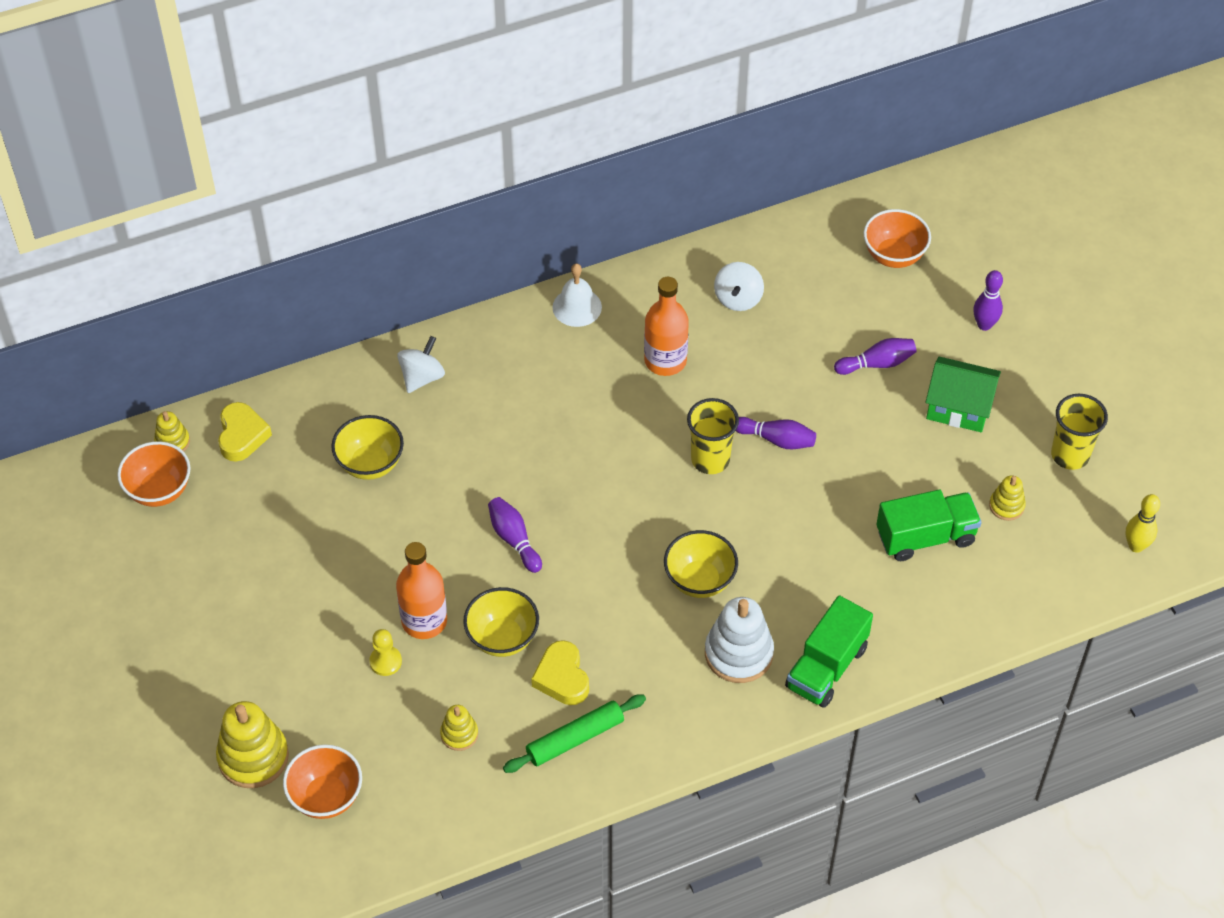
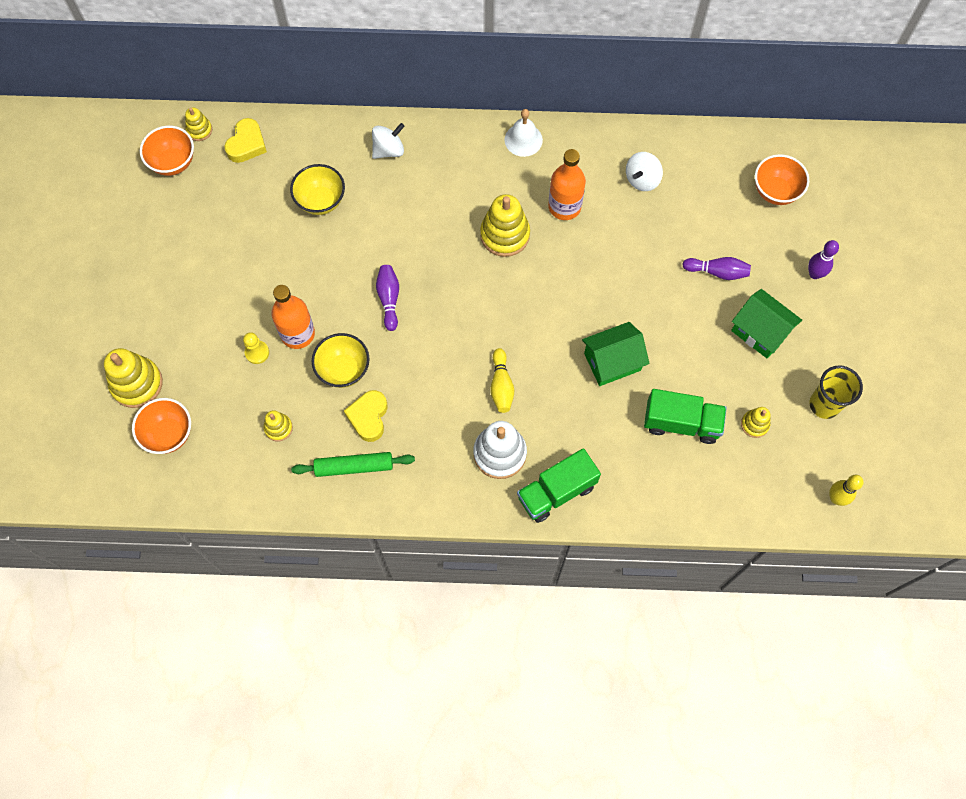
camera: 25 degrees right, 15 degrees up
(612, 417) = (505, 235): none -> yellow stacking toy
(699, 580) = (501, 386): yellow bowl -> yellow bowling pin
(710, 459) = (557, 296): yellow cup -> none
(776, 439) = (612, 301): purple bowling pin -> none
(812, 504) = (612, 362): none -> green house

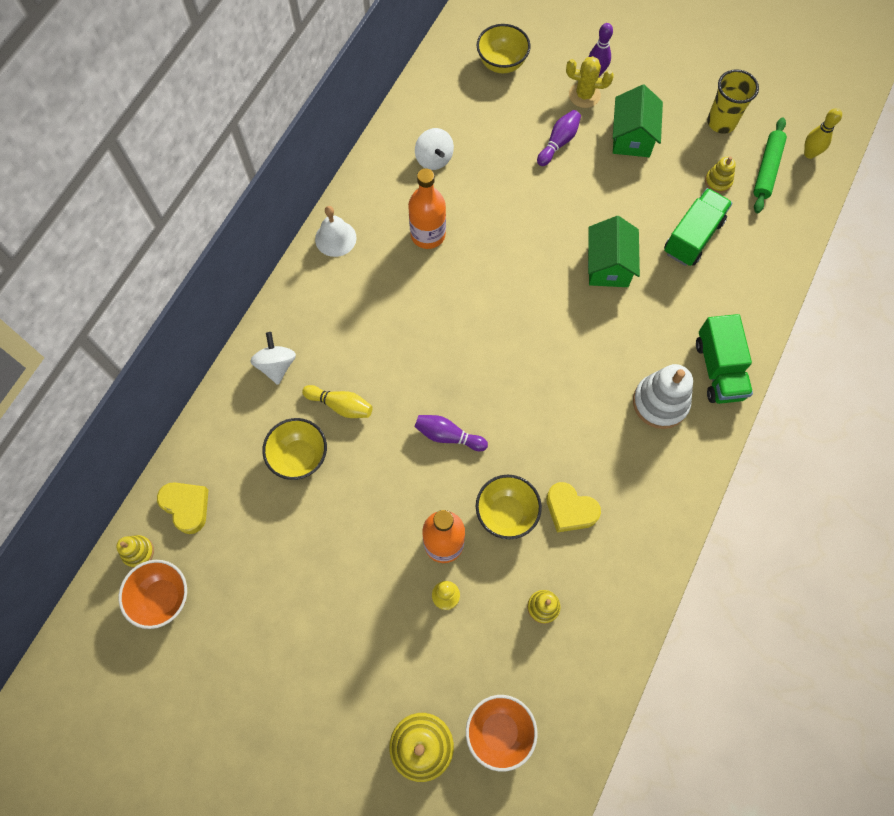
camera: 65 degrees left, 0 degrees up
(354, 466) = (618, 546): green rolling pin -> green rolling pin (767, 169)
(501, 386) = (590, 371): yellow bowling pin -> yellow bowling pin (341, 405)
(505, 235) = (431, 299): yellow stacking toy -> none
(760, 331) = (632, 137): green house -> green house turned 60 degrees counterclockwise
(775, 191) = (501, 64): orange bowl -> yellow bowl
(782, 273) = (584, 95): none -> yellow cactus

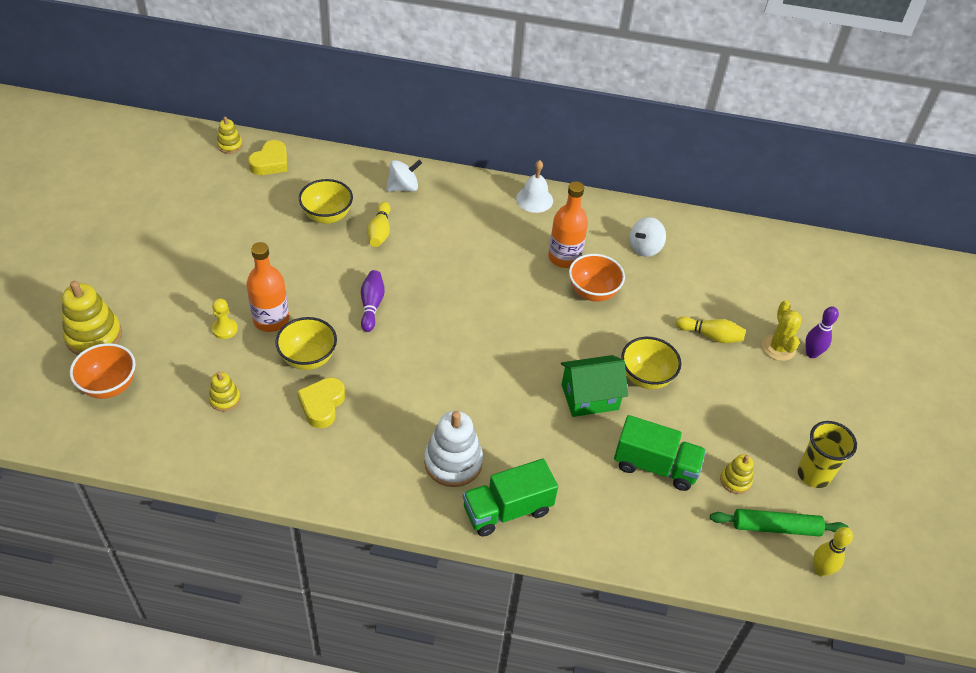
camera: 70 degrees right, 20 degrees down
(163, 597) = (197, 165): orange bowl -> orange bowl (593, 292)
(501, 64) = (777, 278): yellow bowl -> yellow bowl (646, 377)
(558, 143) = (711, 336): purple bowling pin -> yellow bowling pin
(632, 137) = (750, 395): green house -> none

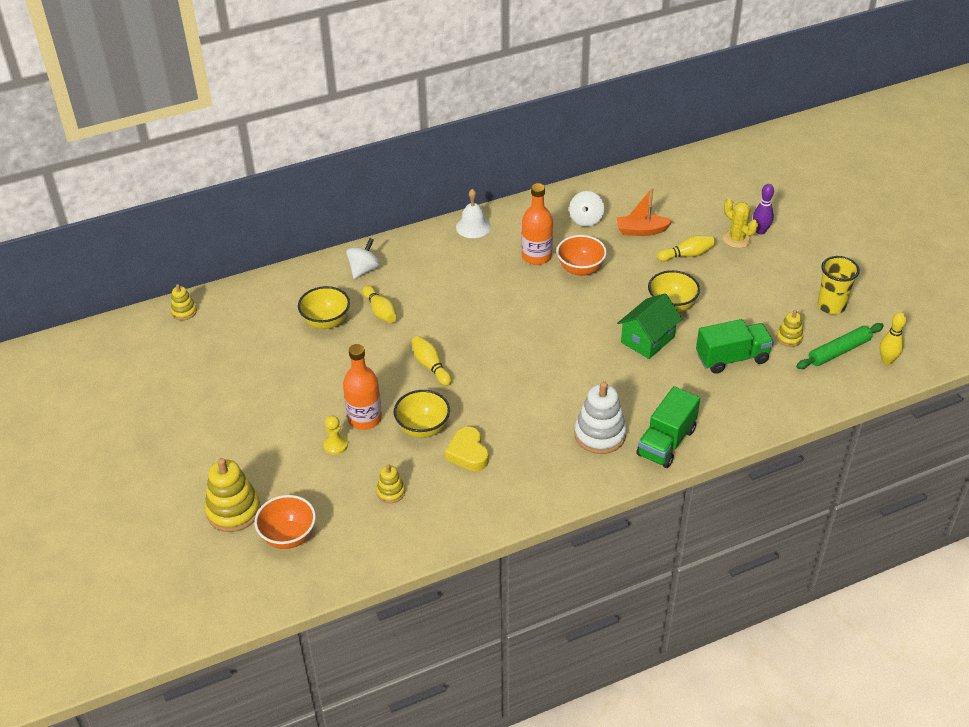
camera: 30 degrees left, 5 degrees down
(270, 162) = (234, 307): yellow heart -> none
(371, 305) = (431, 366): purple bowling pin -> yellow bowling pin
(688, 287) = (641, 231): none -> orange boat

